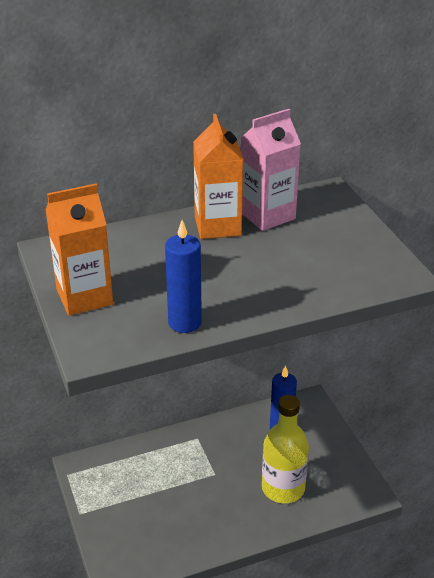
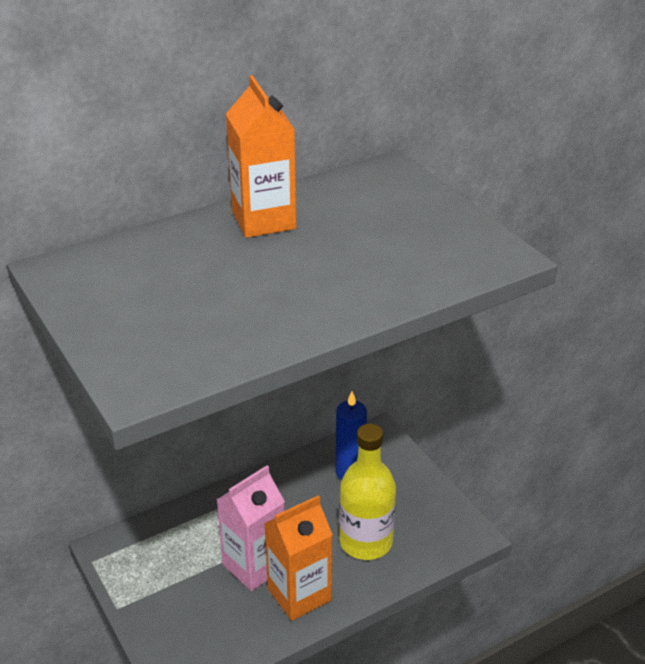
camera: 10 degrees left, 0 degrees up
(84, 297) = (112, 323): orange carton -> orange carton (299, 594)
(184, 323) = (250, 340): blue candle -> none
(267, 215) = (322, 202): pink carton -> pink carton (254, 566)

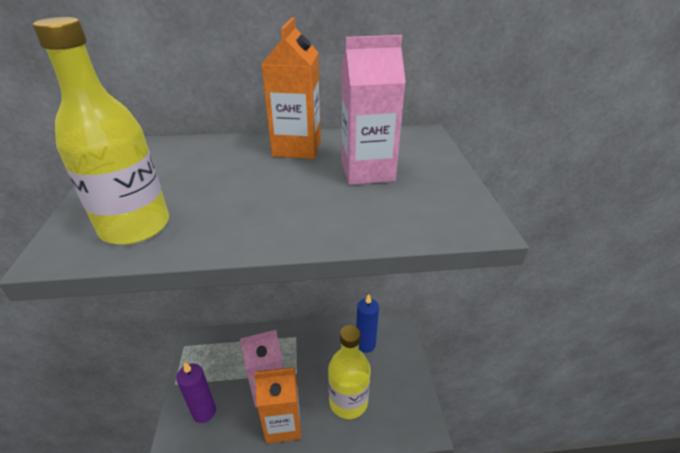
camera: 25 degrees right, 0 degrees up
(184, 348) = (135, 226): none -> yellow bottle
(185, 621) = (204, 412): none -> purple candle
(365, 229) = (367, 171): none -> pink carton

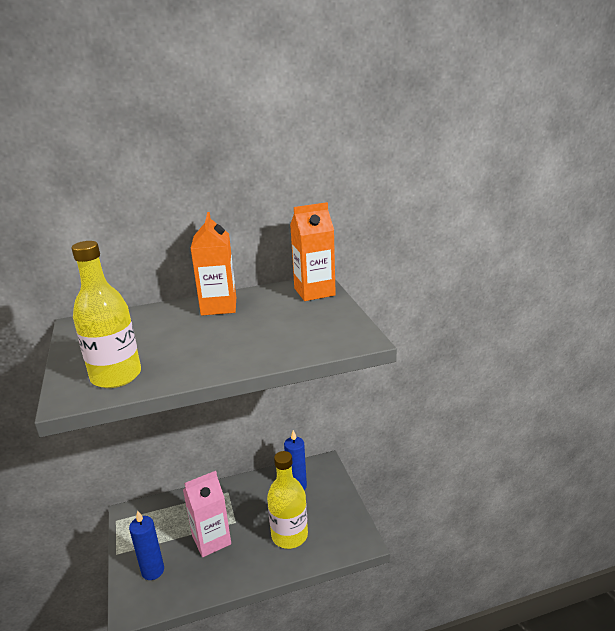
camera: 10 degrees left, 10 degrees down
(204, 412) = (153, 571): purple candle -> blue candle
(283, 424) = (232, 565): orange carton -> orange carton (314, 292)
(367, 171) = (279, 316): pink carton -> none

